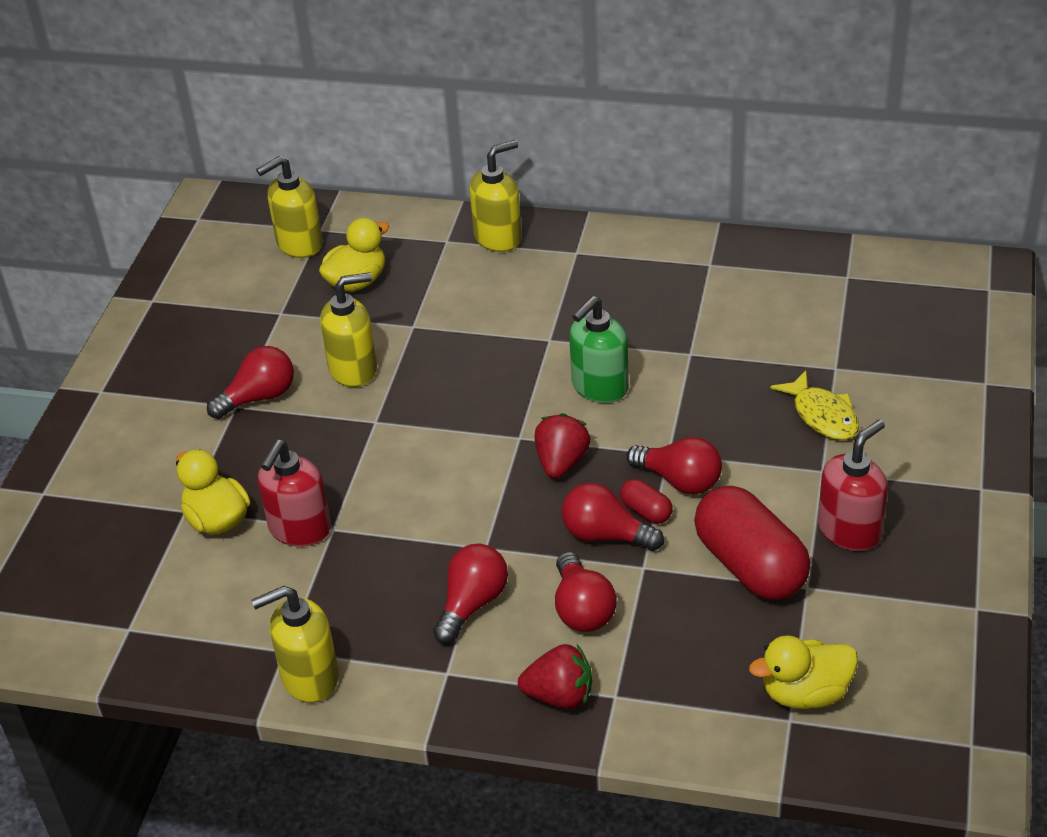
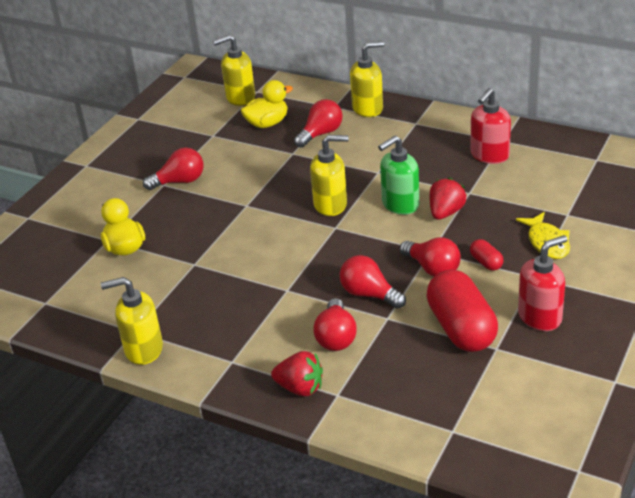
camera: 15 degrees right, 5 degrees down
(299, 529) = (173, 261): red soap dispenser -> red soap dispenser (489, 155)
(354, 369) = (245, 173): yellow soap dispenser -> yellow soap dispenser (331, 205)
(472, 604) = (265, 322): red light bulb -> red light bulb (321, 134)
(561, 462) = (357, 246): red strawberry -> red strawberry (446, 212)
(646, 511) = (402, 284): red capsule -> red capsule (486, 262)
(805, 693) = (469, 415): yellow duck -> none

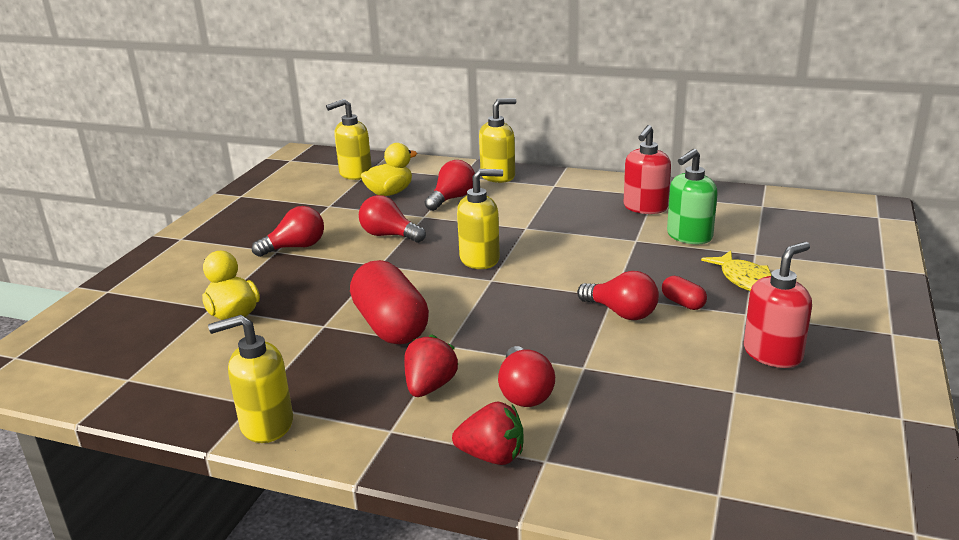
camera: 10 degrees left, 10 degrees down
(369, 294) = (553, 343): red light bulb -> red light bulb (389, 235)
(400, 204) = (561, 255): green soap dispenser -> green soap dispenser (689, 236)
(446, 212) = (616, 259): red strawberry -> red strawberry (430, 386)
(461, 328) = (681, 372): red capsule -> red capsule (391, 325)

